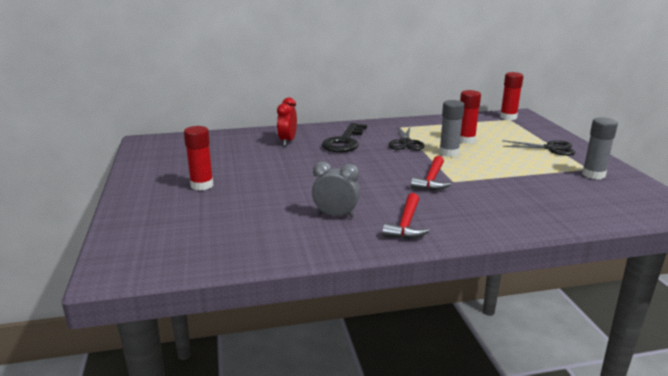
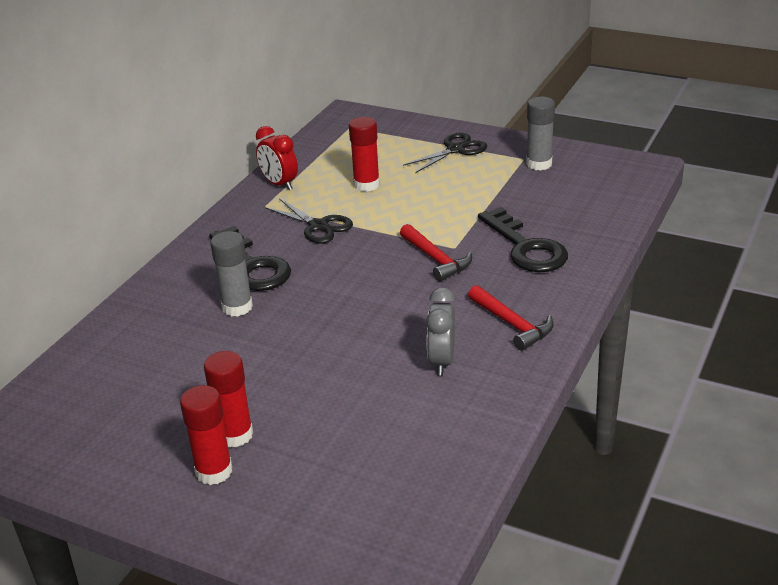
camera: 50 degrees left, 10 degrees up
(287, 141) = (186, 309): red clock -> red clock (279, 184)
(335, 215) = (442, 361): grey clock -> grey clock turned 45 degrees counterclockwise
(449, 152) = (384, 213): grey glue stick -> grey glue stick (237, 307)
(495, 201) = (526, 247): none -> black key
(508, 117) = (344, 125): red glue stick -> red glue stick (214, 471)

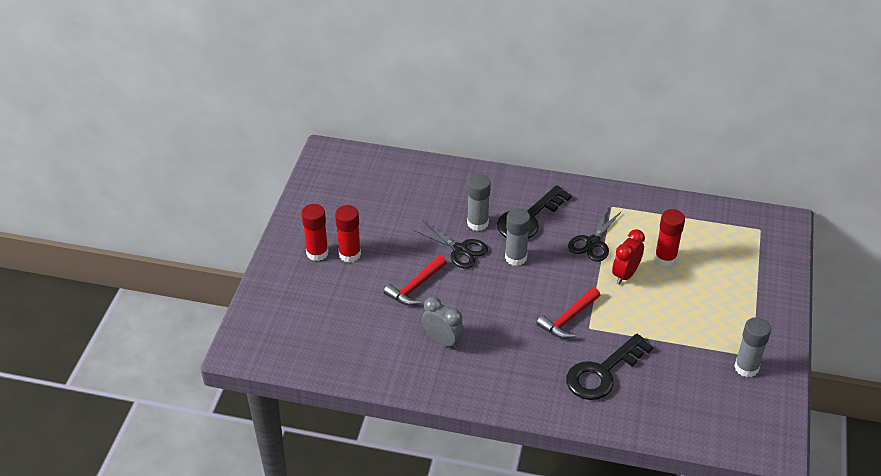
camera: 75 degrees right, 10 degrees up
(279, 184) = (646, 207): red clock -> red clock (625, 274)
(316, 284) = (515, 258): none -> grey glue stick
(442, 361) = (442, 341): grey clock -> grey clock turned 45 degrees clockwise
(456, 149) = (749, 306): black scissors -> black scissors (460, 250)
(512, 324) = (495, 375): red hammer -> red hammer (415, 286)

